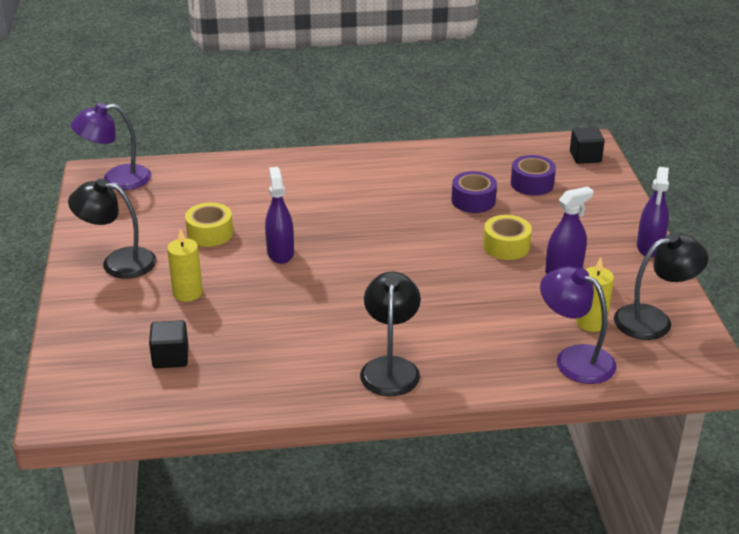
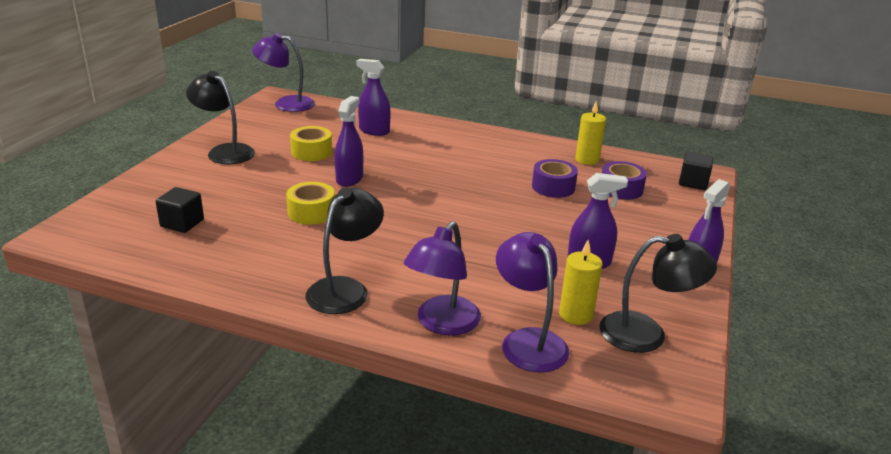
camera: 25 degrees right, 5 degrees down
(187, 293) = (248, 185): yellow candle -> yellow candle (587, 160)
(247, 187) = (374, 131): none -> purple spray bottle
(498, 369) = (442, 324): none -> purple lamp
(506, 246) = (550, 228): yellow tape -> yellow tape (311, 212)

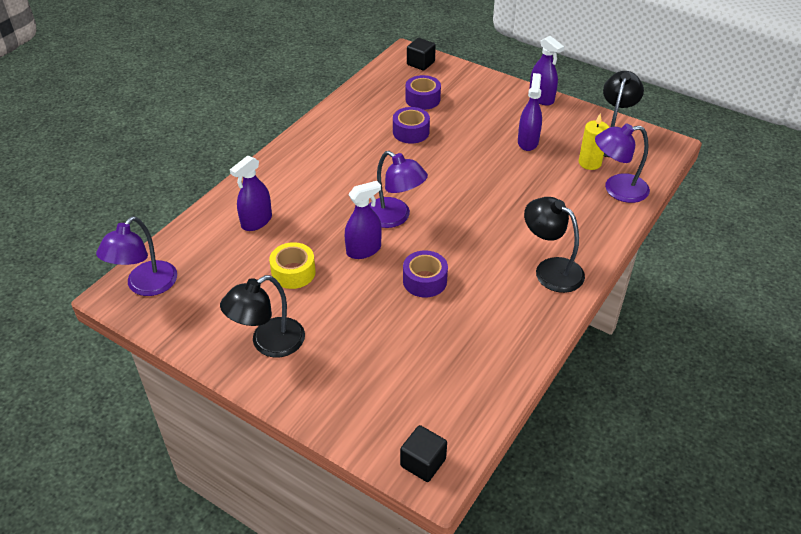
camera: 75 degrees left, 15 degrees up
(182, 223) = (428, 374): black cube -> black cube (423, 462)
(311, 212) = (424, 281): yellow tape -> purple tape
(349, 179) = (363, 250): purple spray bottle -> purple spray bottle turned 120 degrees clockwise
(442, 324) = (597, 225): purple lamp -> purple lamp (395, 217)
(587, 160) = (366, 103): yellow candle -> none

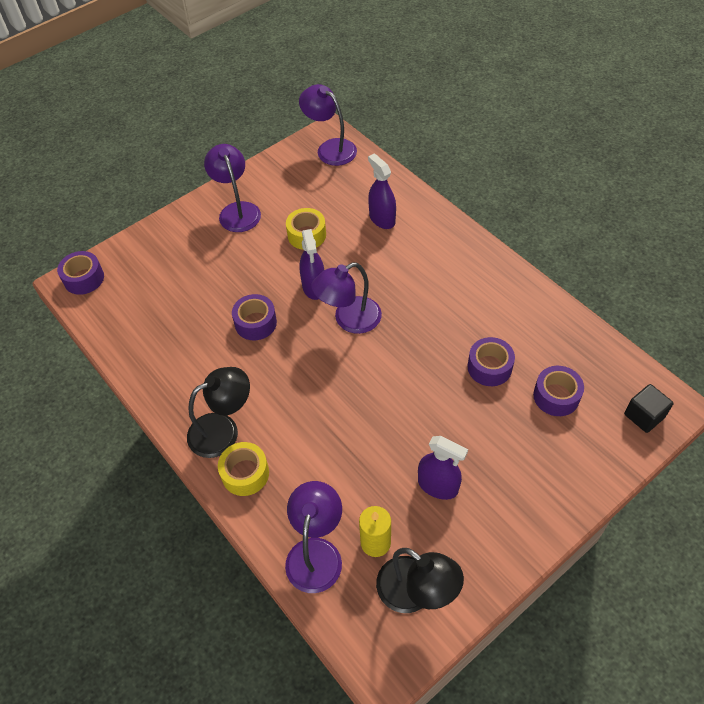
camera: 110 degrees right, 10 degrees up
(268, 343) = (237, 210): black lamp -> purple lamp
(423, 462) = (84, 278): black cube -> purple tape
(541, 98) = (532, 540): purple spray bottle -> none
(581, 244) = (245, 473): none -> yellow tape

